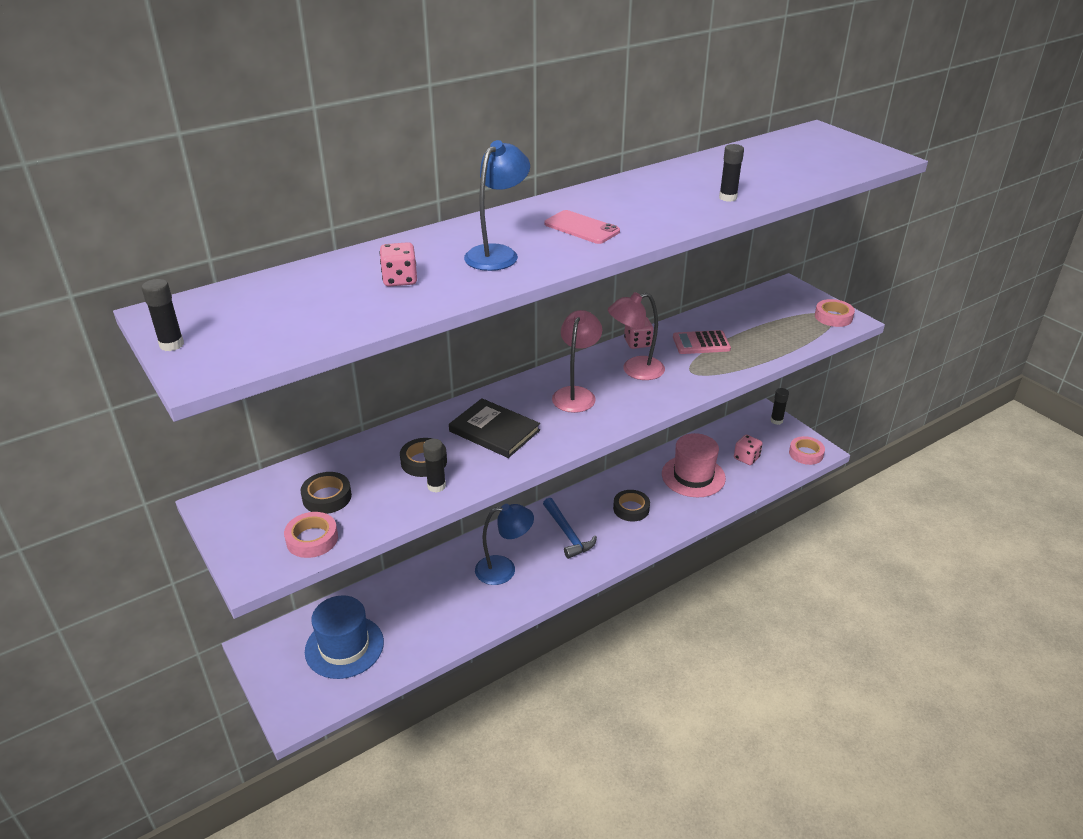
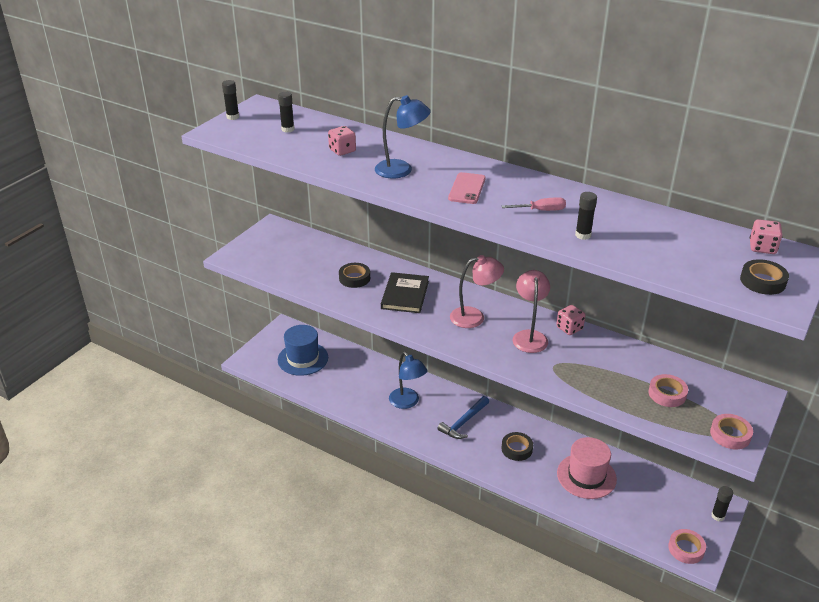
camera: 65 degrees right, 0 degrees up
(312, 539) = (264, 265): pink tape -> pink tape (667, 394)
(327, 497) = (300, 257): black tape -> black tape (762, 281)
(436, 486) = (335, 290): black glue stick -> black glue stick (288, 129)
(635, 370) = (529, 336): pink lamp -> pink lamp turned 45 degrees clockwise
(663, 203) = (541, 210): none -> pink screwdriver
(701, 343) = (601, 361): pink calculator -> none
(746, 458) = (641, 506): pink dice -> pink dice (762, 248)

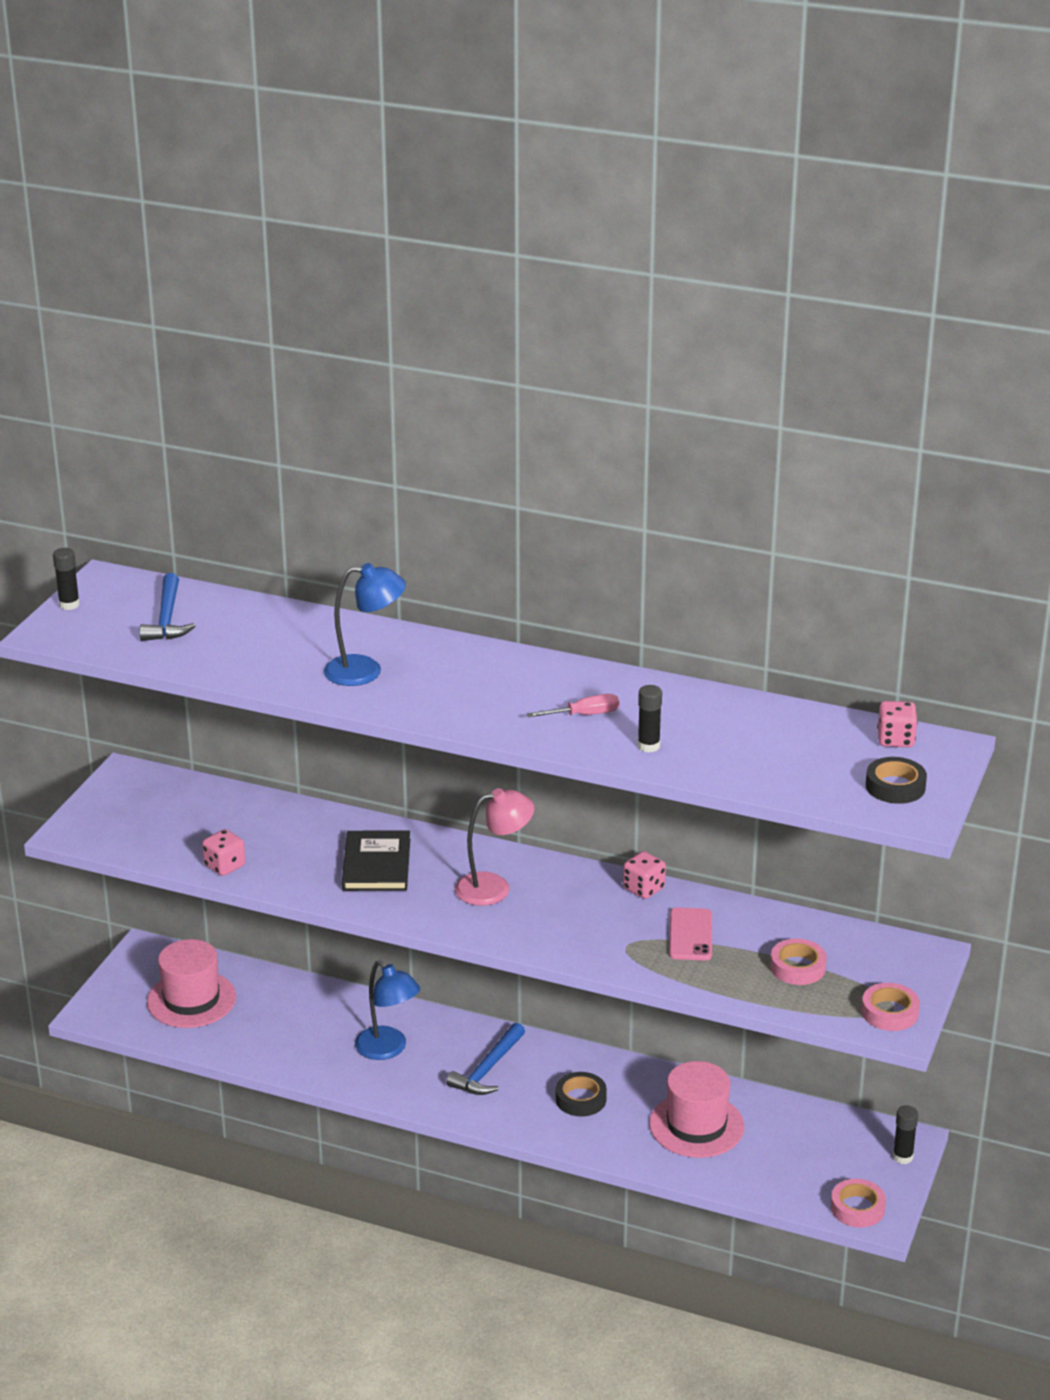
camera: 10 degrees left, 5 degrees down
(288, 129) = (167, 619): black glue stick -> blue hammer
(303, 358) = (191, 999): blue hat -> pink hat
(342, 150) = (265, 647): pink dice -> pink dice (224, 866)
(354, 278) = (288, 847): black tape -> none
(467, 188) = (470, 691): pink phone -> pink phone (690, 935)
(529, 336) = (584, 907): pink lamp -> none

